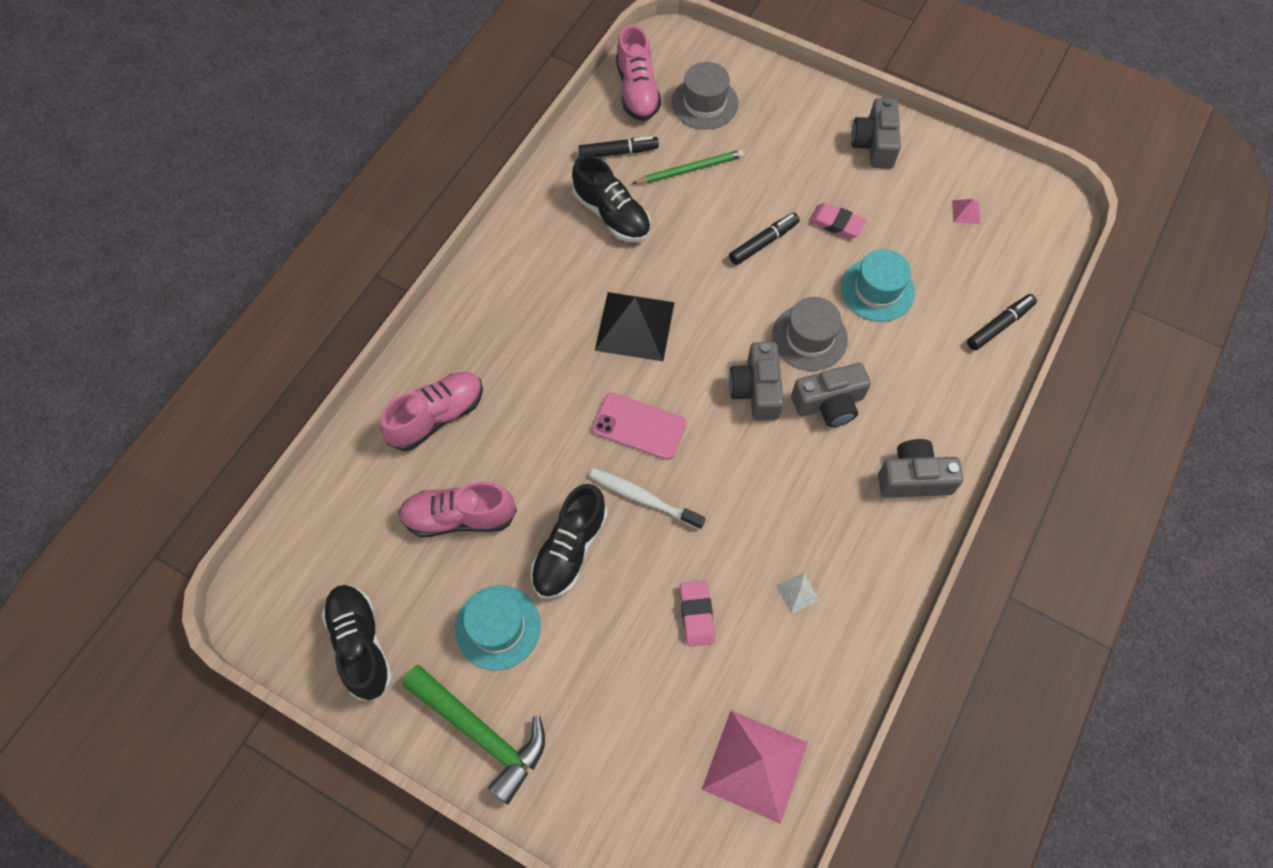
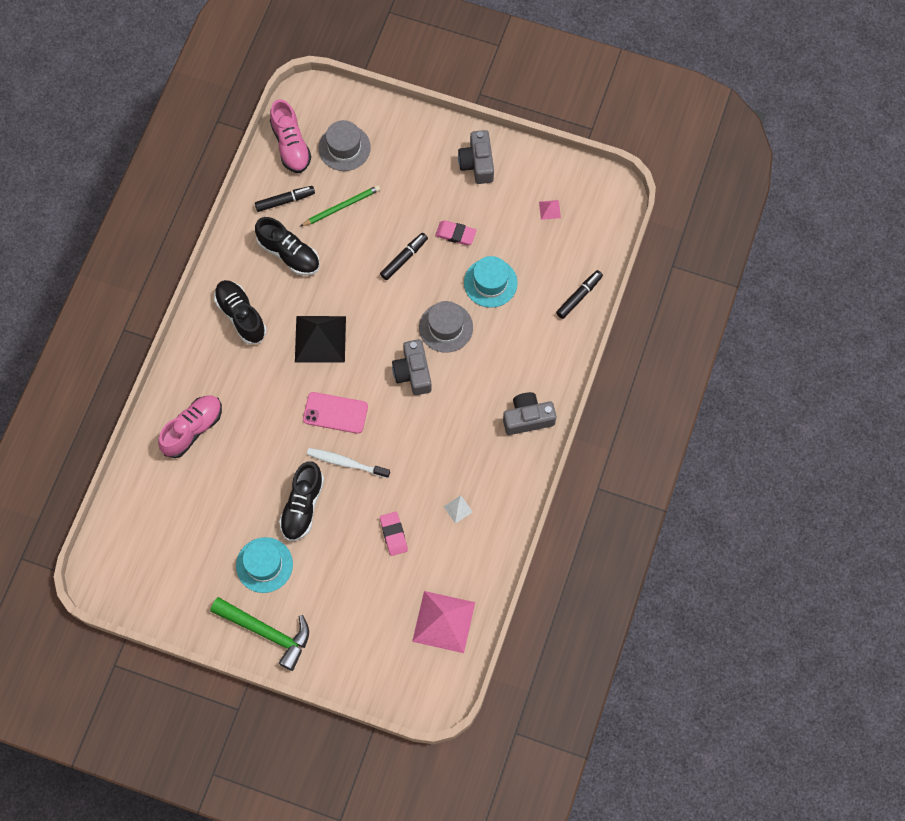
camera: 10 degrees left, 5 degrees up
(361, 644) = (176, 591): black shoe -> black shoe (241, 315)
(459, 517) = (223, 497): pink shoe -> none
(829, 403) = (465, 374): grey camera -> none

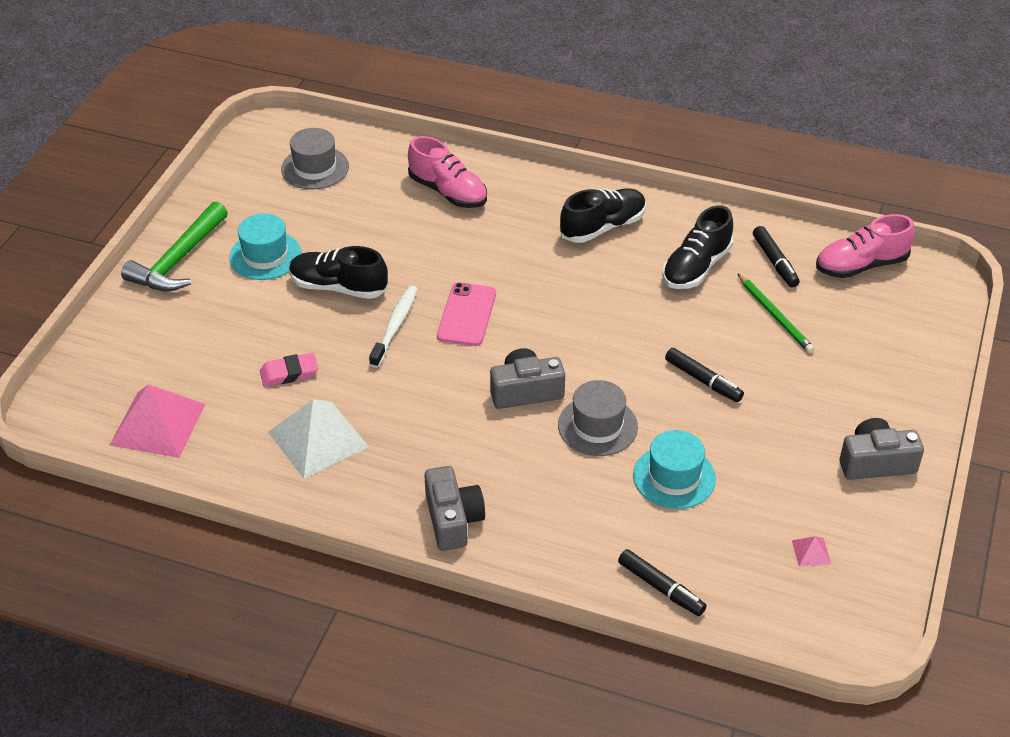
camera: 90 degrees right, 25 degrees down
(320, 339) = (573, 299): black pyramid -> none
(344, 148) = (869, 317): grey hat -> grey hat (315, 168)
(455, 234) = (750, 437): pink eraser -> none
(458, 509) = (318, 439): white pyramid -> white pyramid, size x2.42

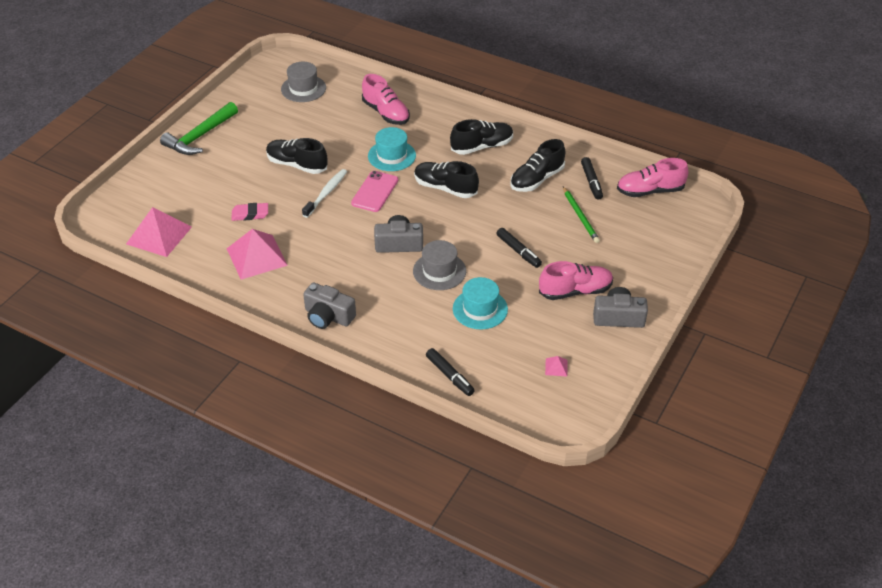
camera: 10 degrees right, 0 degrees up
(265, 256) = (255, 140): turquoise hat -> turquoise hat (391, 156)
(318, 439) = (256, 257): white pyramid -> pink pyramid
(453, 519) = (328, 316): grey camera -> grey camera turned 120 degrees clockwise
(568, 296) = (445, 188): none -> black shoe
(803, 431) = (575, 291): none -> pink shoe

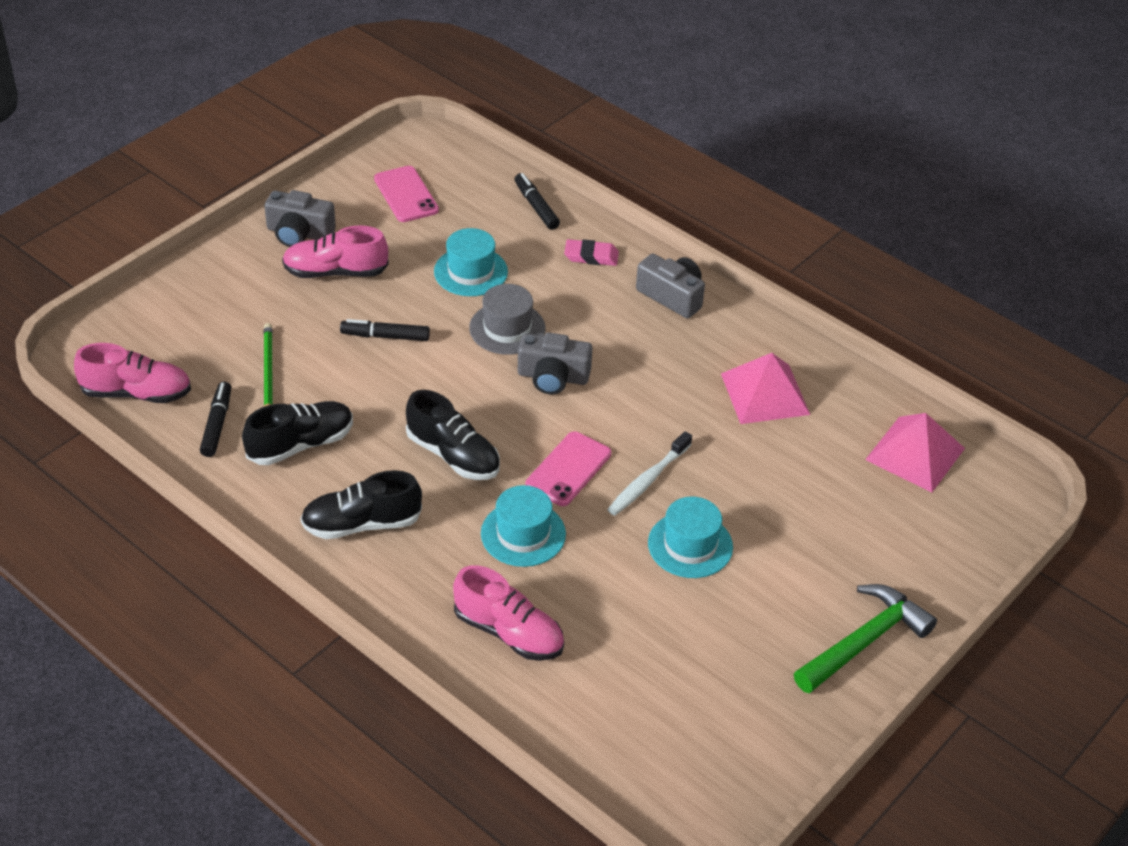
camera: 170 degrees left, 0 degrees up
(250, 214) = (773, 465): pink eraser -> pink eraser (591, 256)
(297, 165) = (690, 545): black shoe -> turquoise hat
(303, 88) = (659, 730): grey hat -> none
(386, 113) = (509, 632): pink shoe -> pink shoe turned 150 degrees clockwise
(518, 251) = (385, 336): black marker -> black marker turned 60 degrees counterclockwise
(556, 367) = (406, 194): pink pyramid -> pink phone

